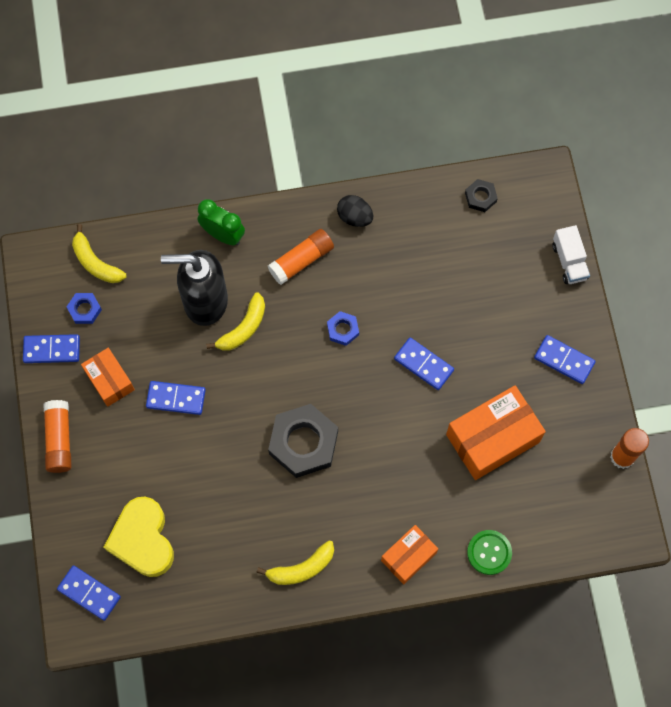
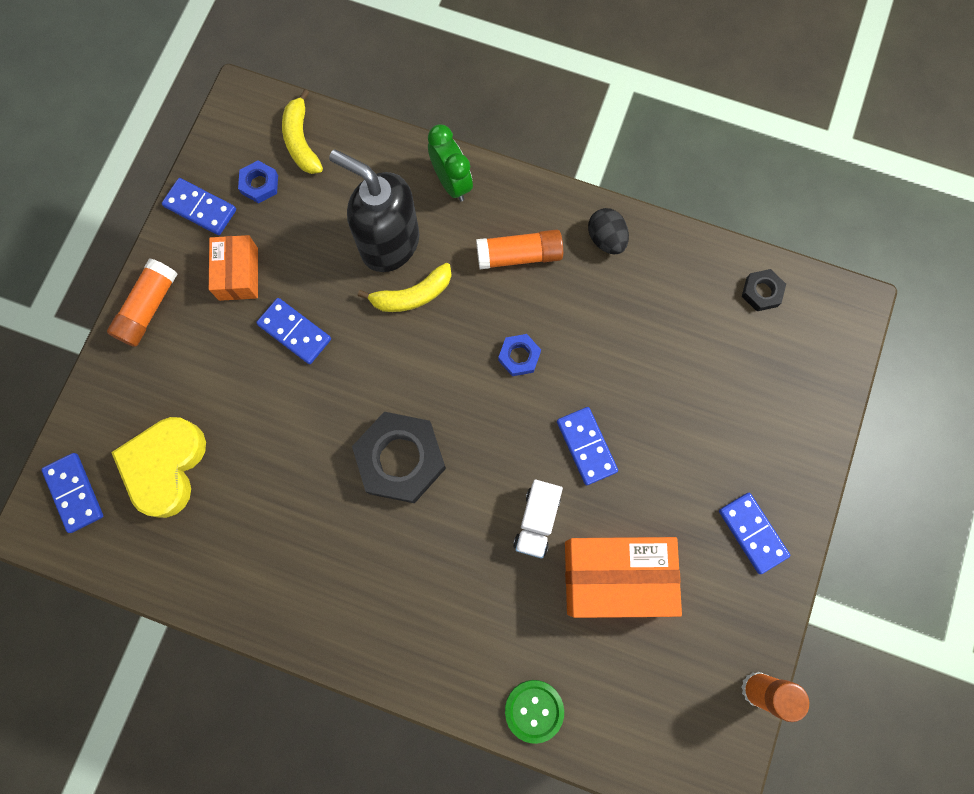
camera: 30 degrees right, 5 degrees up
(301, 568) = (313, 601): yellow banana -> none
(408, 556) = (439, 659): orange box -> none
(569, 261) = (824, 421): white truck -> white truck (536, 521)

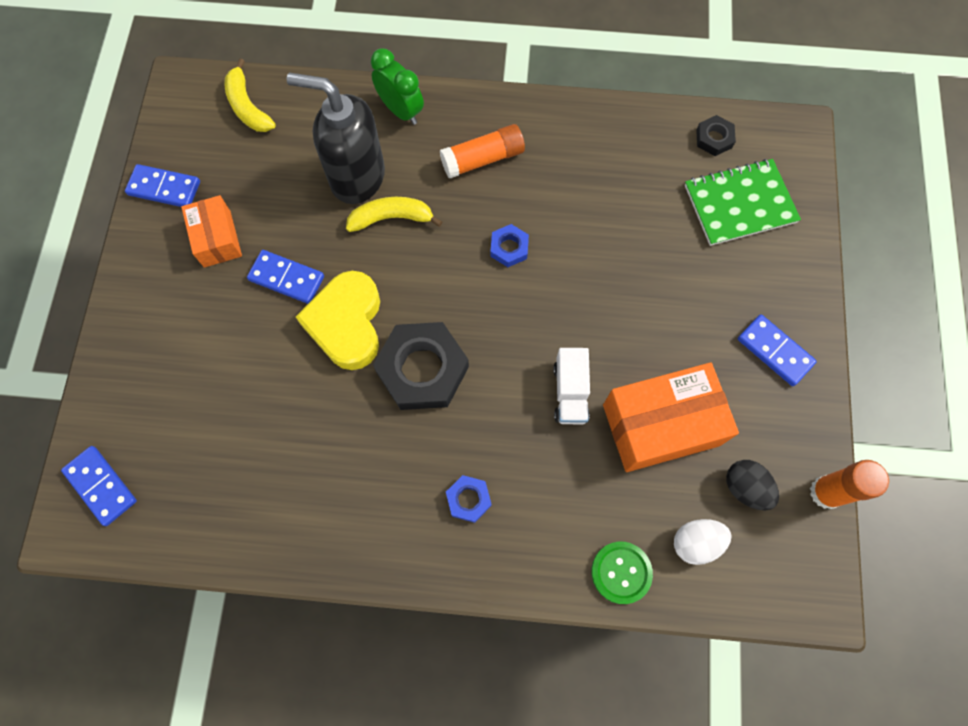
camera: 15 degrees left, 5 degrees down
(148, 308) = (134, 291): orange glue stick -> none
(165, 467) = (189, 436): yellow heart -> yellow heart (346, 324)
(259, 184) = (217, 154): blue nut -> blue nut (468, 499)
(412, 295) = (391, 218): yellow banana -> yellow banana turned 150 degrees counterclockwise
(586, 446) = (596, 312): blue domino -> none
(606, 239) = (559, 126): black egg -> black egg (745, 488)
(614, 702) = (696, 542): none -> white egg
(766, 369) = (739, 204): none -> green notebook

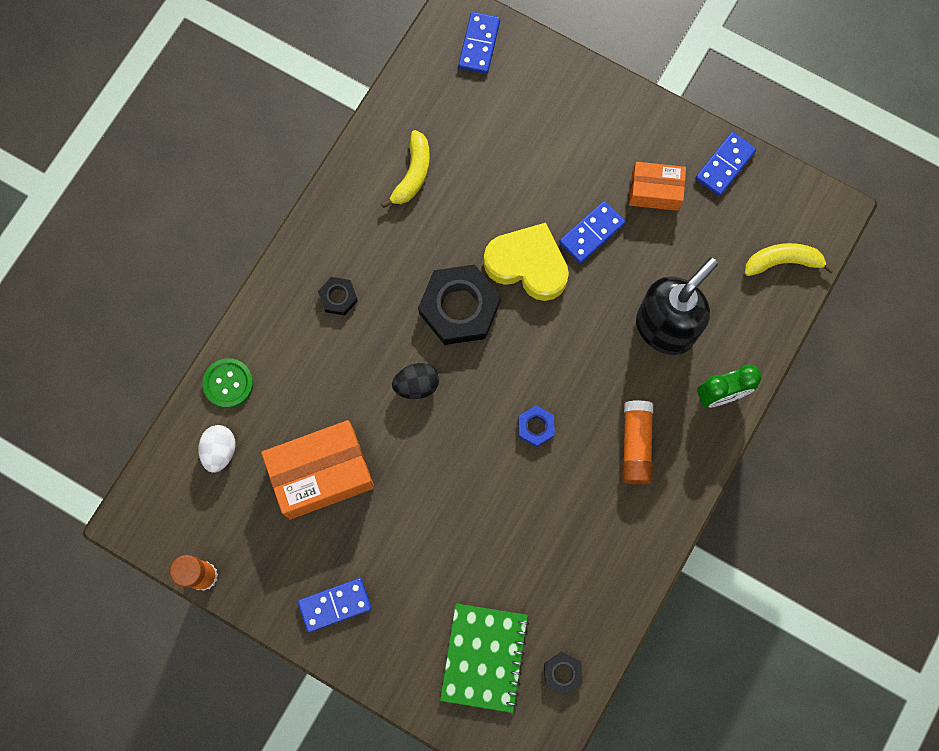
camera: 115 degrees right, 5 degrees up
(101, 486) = (479, 44): blue domino -> blue domino turned 60 degrees counterclockwise
(391, 218) = (610, 340): yellow banana -> yellow banana (413, 174)
(468, 499) = (338, 297): blue nut -> black nut
(570, 392) = (383, 415): white truck -> none
(661, 424) = (321, 474): orange box -> orange box turned 60 degrees clockwise
(745, 488) = (239, 513): black egg -> black egg (416, 385)

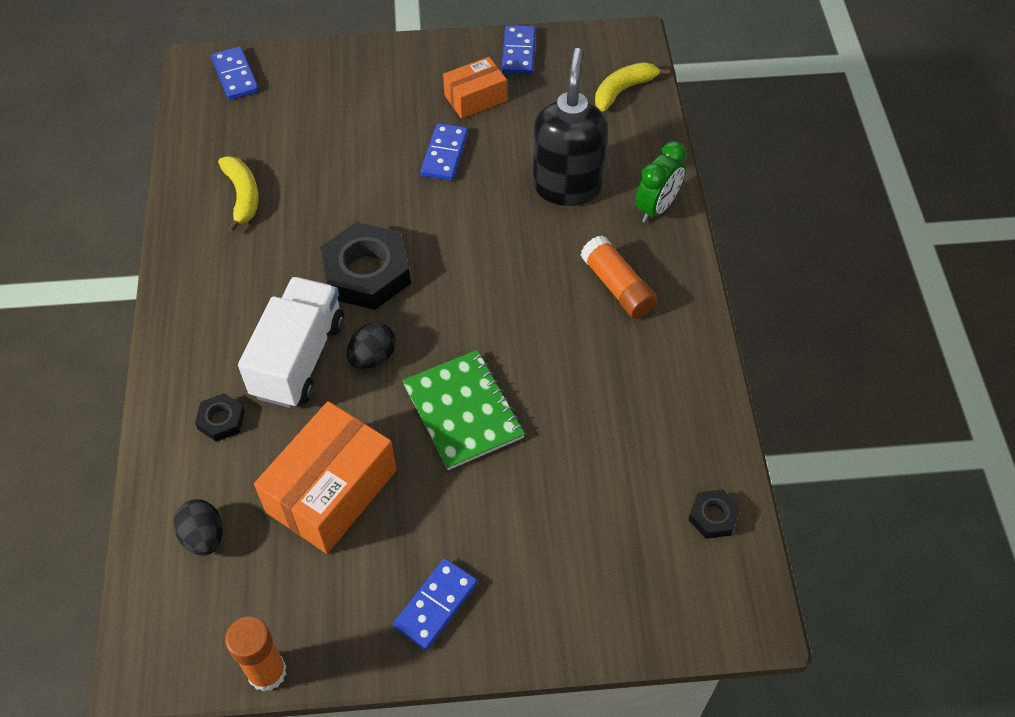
camera: 35 degrees left, 20 degrees down
(220, 451) = (204, 537): white egg -> black egg
(228, 383) = (171, 469): green button -> none
(338, 297) = (239, 330): black nut -> black nut (221, 420)
(365, 351) = (299, 358): none -> white truck
(484, 657) = (627, 553): green notebook -> green notebook (463, 411)
(528, 265) = (405, 206): yellow heart -> none
(536, 427) = (515, 325): blue nut -> none

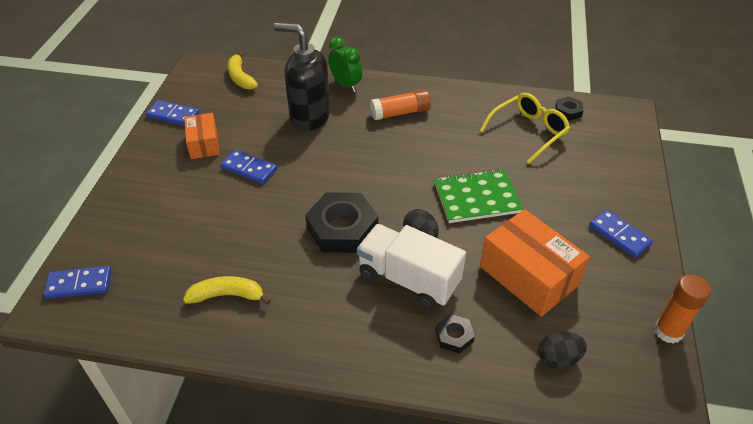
camera: 75 degrees left, 10 degrees down
(635, 461) = (528, 132): none -> yellow glasses

